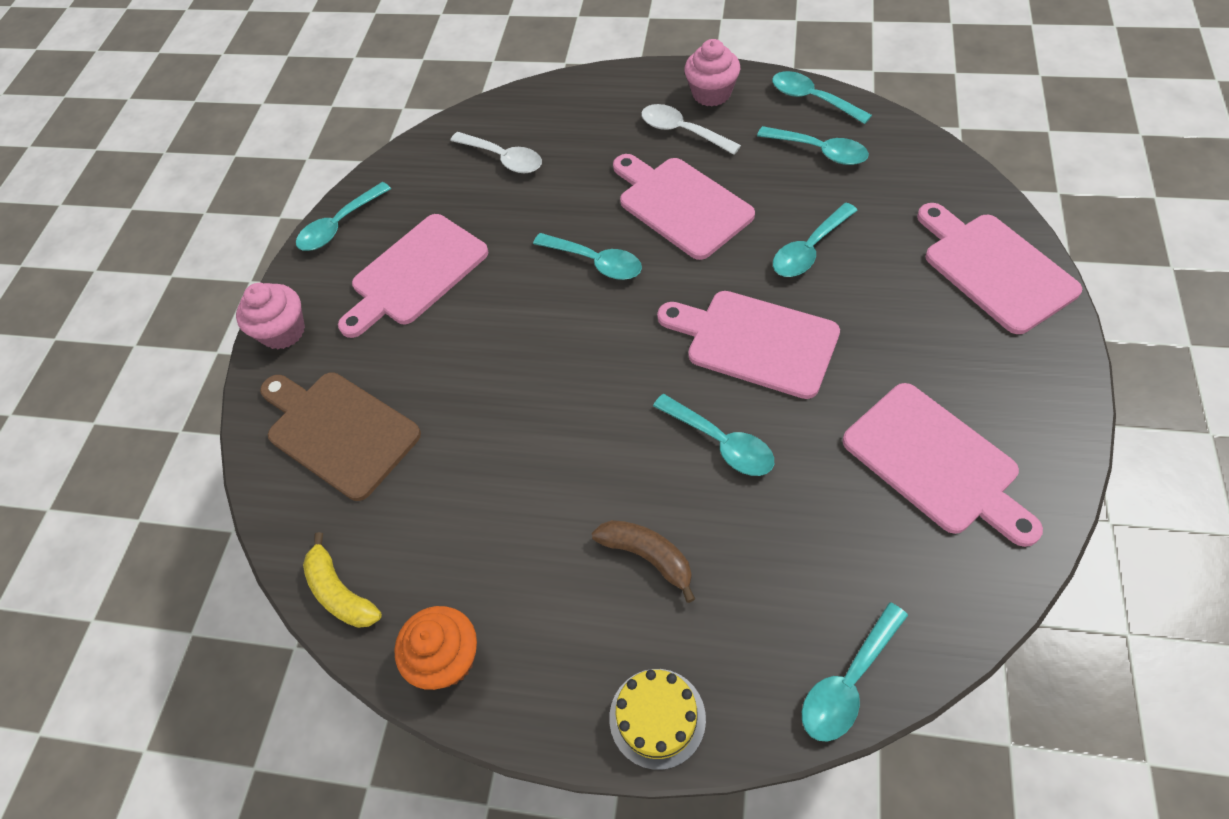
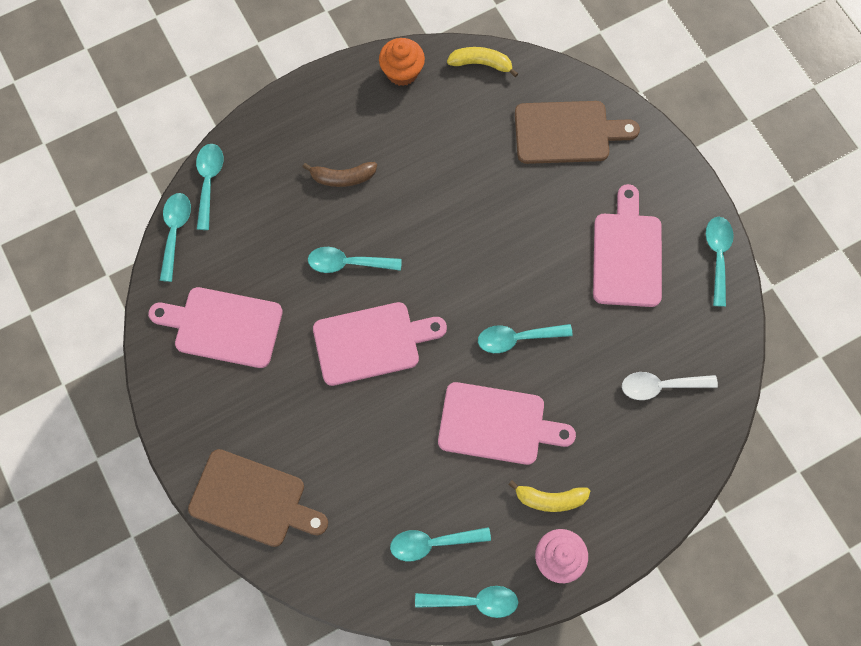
camera: 135 degrees right, 15 degrees up
(283, 331) = (667, 164): pink cupcake -> none
(657, 718) = (286, 112): yellow cake -> none
(682, 131) = (550, 499): white spoon -> yellow banana
(809, 250) = (383, 439): turquoise spoon -> turquoise spoon (175, 232)
(994, 268) = (253, 499): pink cutting board -> brown cutting board

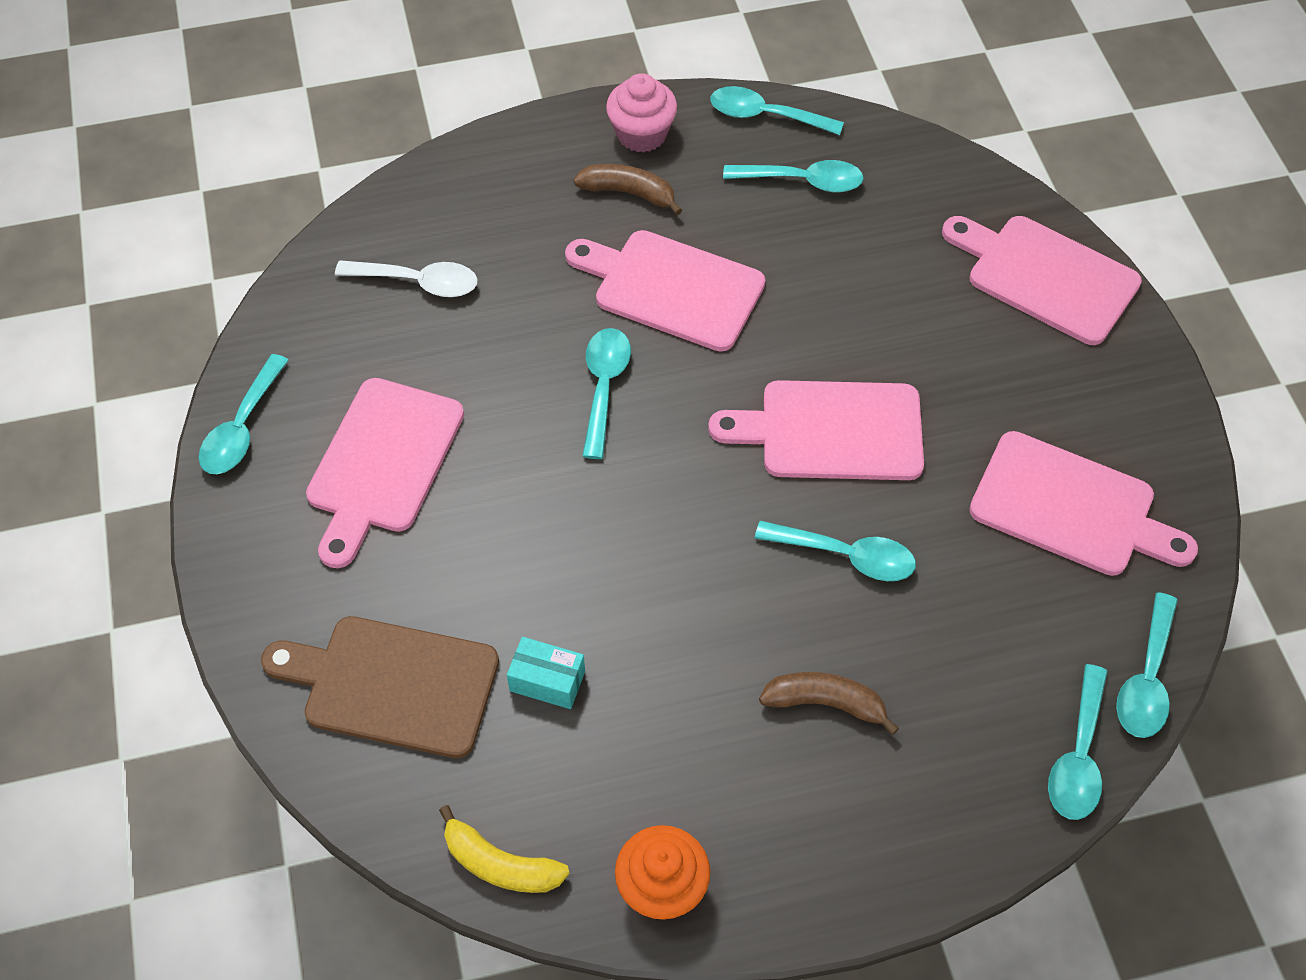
camera: 165 degrees left, 15 degrees down
(253, 499) = (1045, 277): brown cutting board -> pink cutting board
(489, 154) = (547, 681): none -> turquoise box
(517, 338) = (604, 387): turquoise spoon -> turquoise spoon turned 90 degrees counterclockwise
(550, 499) = (629, 193): yellow banana -> brown banana

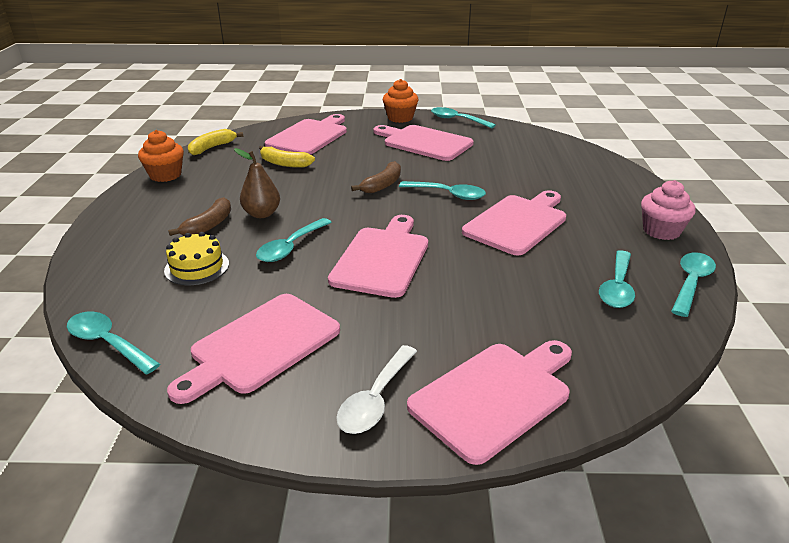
camera: 105 degrees right, 25 degrees down
(246, 536) = (400, 118): none -> orange cupcake
(392, 685) = (309, 136): brown cutting board -> pink cutting board
(418, 282) = (536, 158): white spoon -> white spoon (375, 399)
(547, 681) = (284, 164): turquoise box -> yellow banana
(629, 193) = (603, 220): brown banana -> brown banana (382, 185)
(760, 638) = (262, 214): none -> brown pear
(947, 660) = (197, 267): none -> yellow cake
(1078, 756) = (93, 299): turquoise spoon -> none

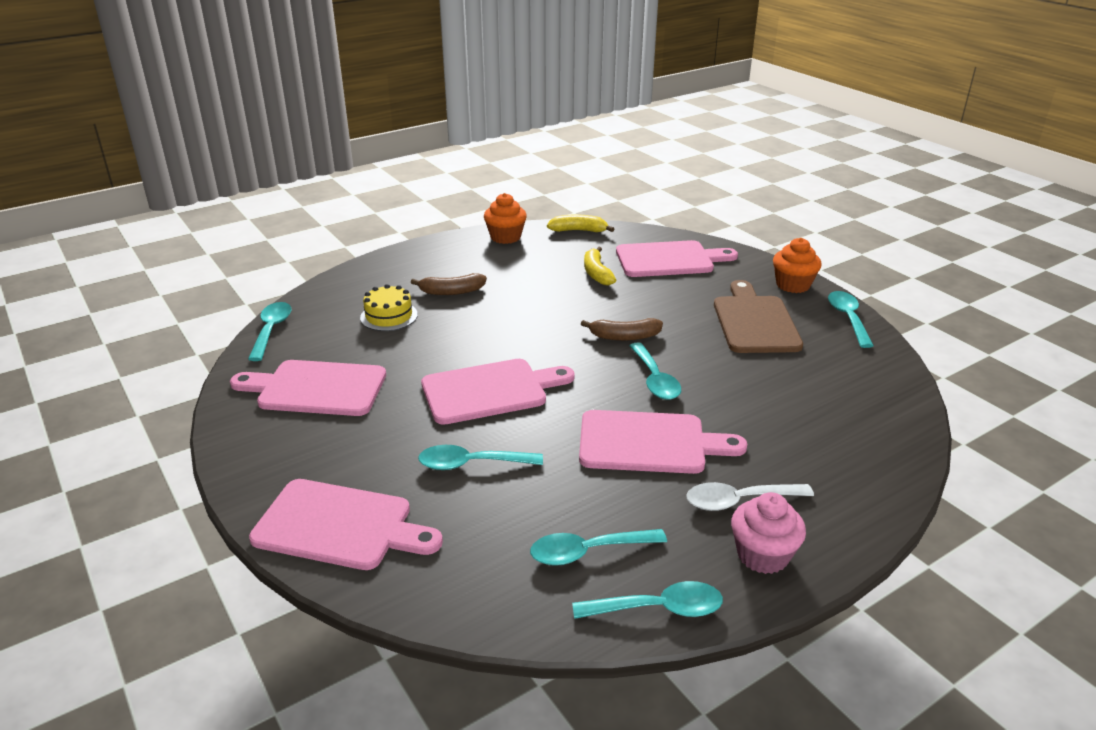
camera: 55 degrees right, 0 degrees up
(262, 214) = (496, 304): brown pear -> none
(290, 247) = (459, 340): turquoise spoon -> turquoise spoon (471, 464)
(375, 399) = (292, 466): white spoon -> white spoon (739, 501)
(424, 142) = (754, 322): pink cutting board -> brown cutting board

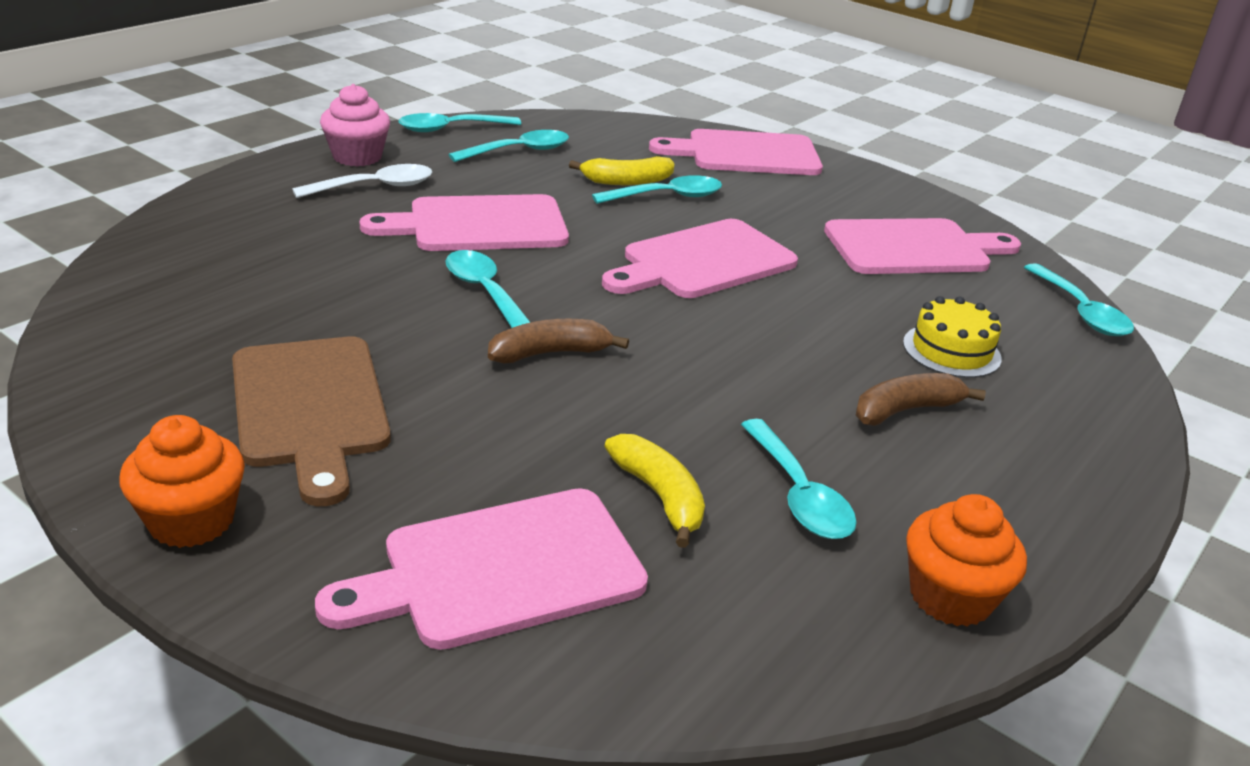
camera: 160 degrees right, 0 degrees up
(578, 230) = (785, 662): yellow banana -> yellow banana (627, 181)
(848, 318) = (106, 437): turquoise spoon -> turquoise spoon (799, 494)

